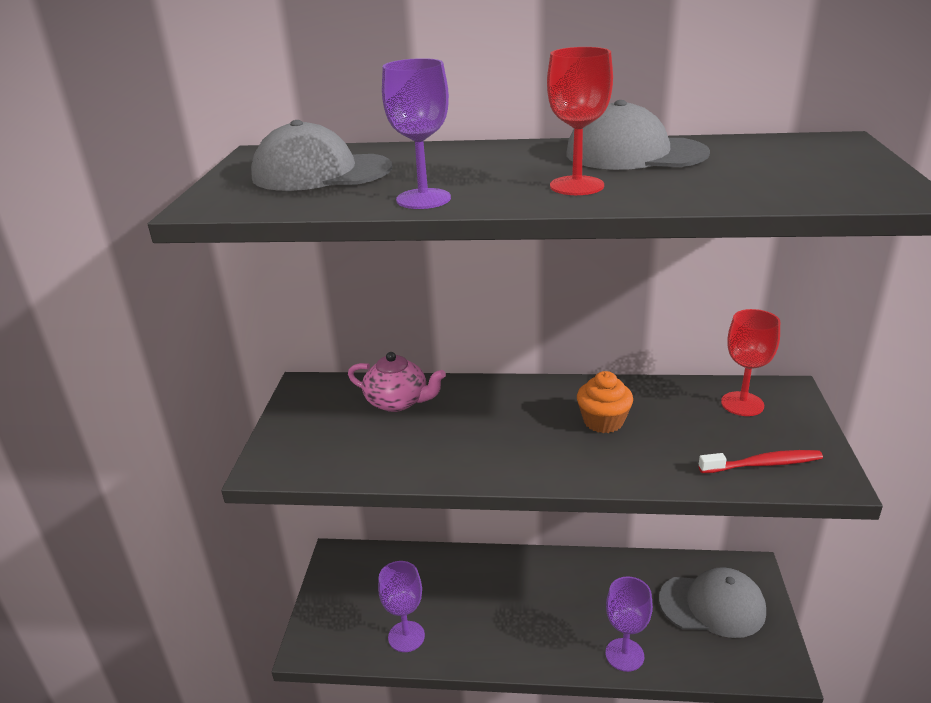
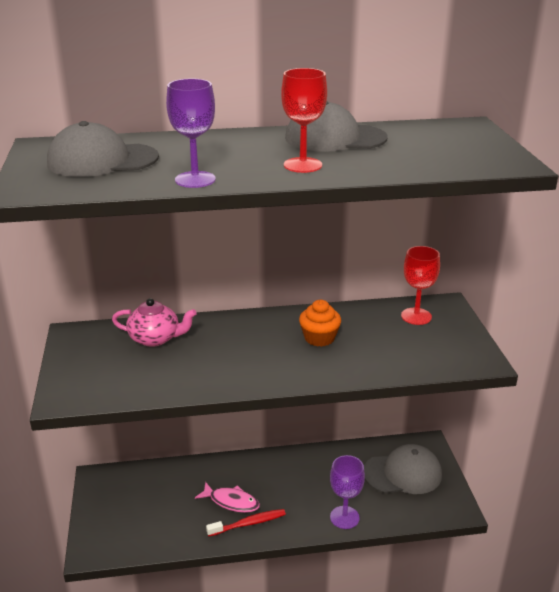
camera: 15 degrees left, 0 degrees up
(406, 636) = (171, 530): purple goblet -> none
(485, 610) = (231, 502): none -> pink fish
(763, 464) = (437, 356): red toothbrush -> red toothbrush (249, 523)

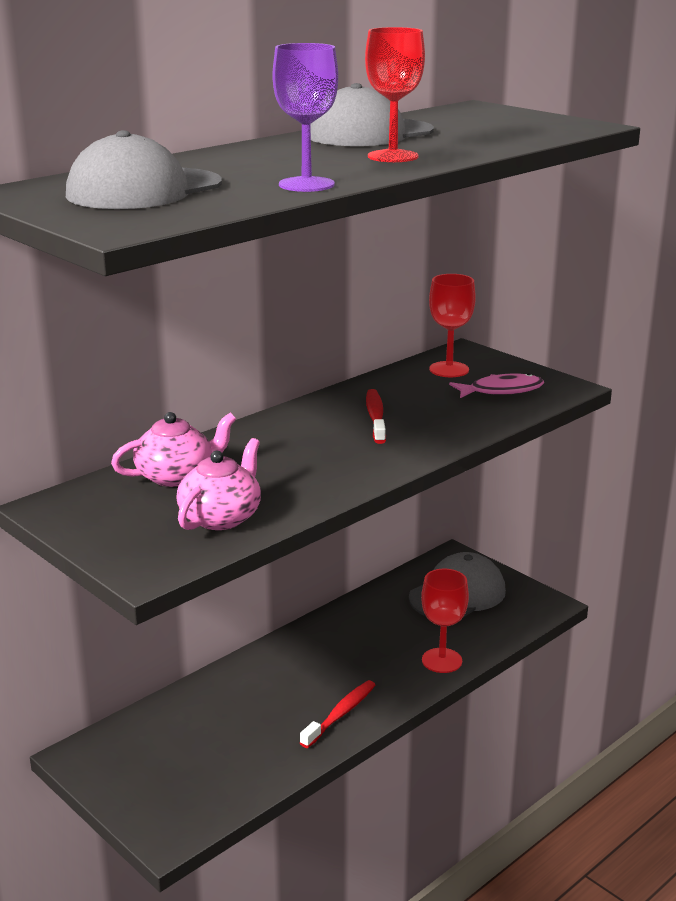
camera: 35 degrees left, 5 degrees down
(141, 378) = (221, 517): none -> pink teapot
(231, 502) = (294, 702): pink fish -> pink fish (501, 391)
(319, 338) = (375, 417): orange cupcake -> red toothbrush
(344, 517) = (442, 660): purple goblet -> red goblet

